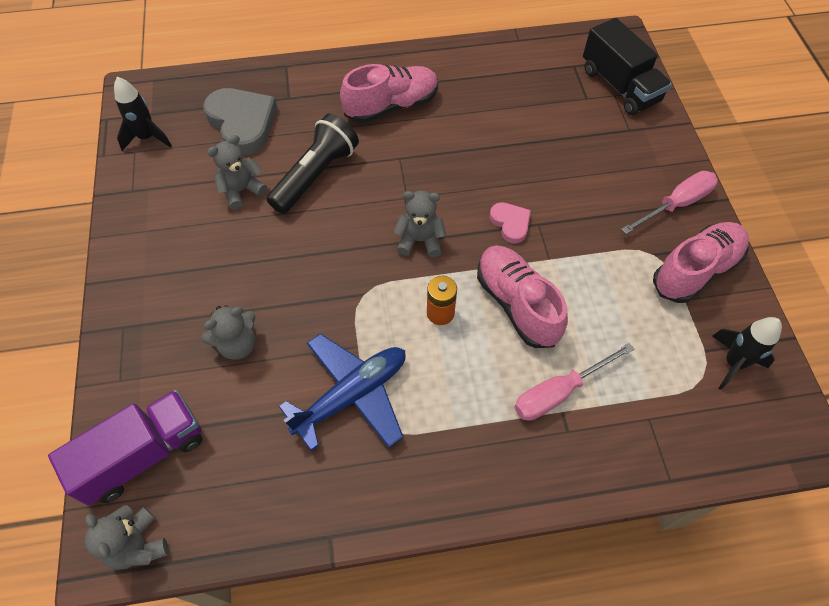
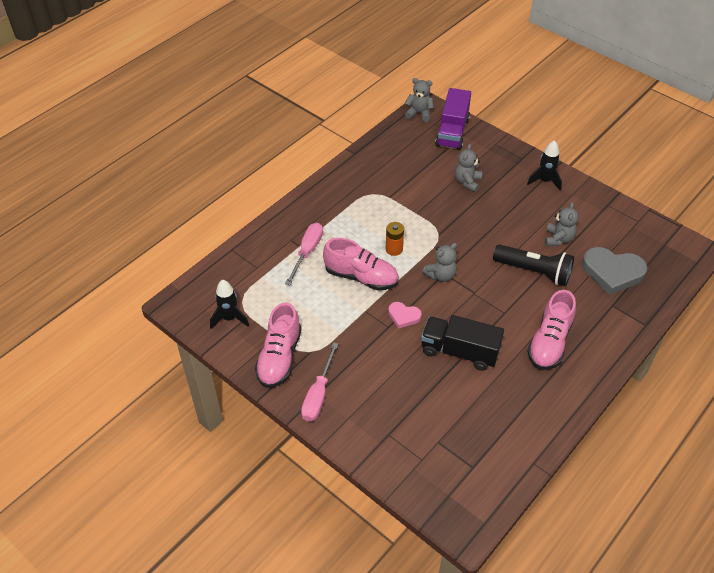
camera: 140 degrees right, 10 degrees down
(147, 138) = (644, 231): black rocket -> black rocket (544, 181)
(316, 175) = (534, 272): black flashlight -> black flashlight turned 60 degrees counterclockwise
(352, 395) = (397, 195): blue plane -> none
(619, 86) = (425, 471): black truck -> black truck (459, 351)

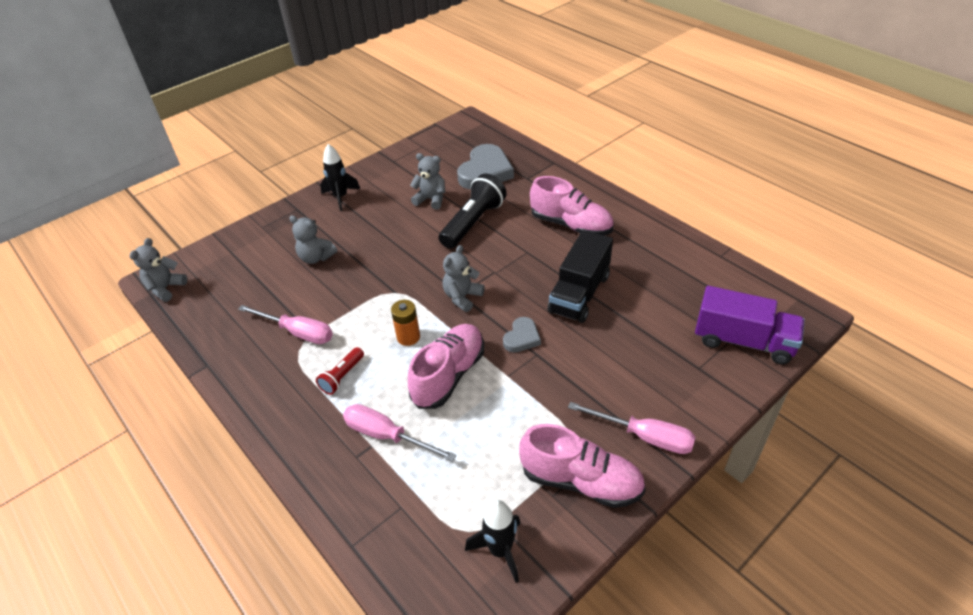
camera: 80 degrees left, 5 degrees down
(353, 220) = (342, 376): none -> red flashlight
(389, 189) = (297, 332): none -> pink screwdriver
(403, 316) = (522, 337): pink heart -> grey heart
(440, 275) = (462, 297): grey teddy bear -> grey teddy bear turned 120 degrees counterclockwise
(452, 132) = (220, 260): purple truck -> purple truck (743, 341)

